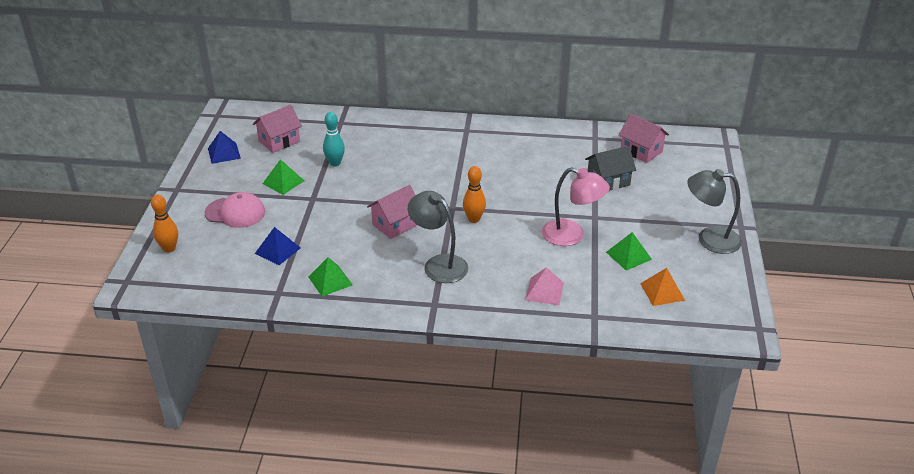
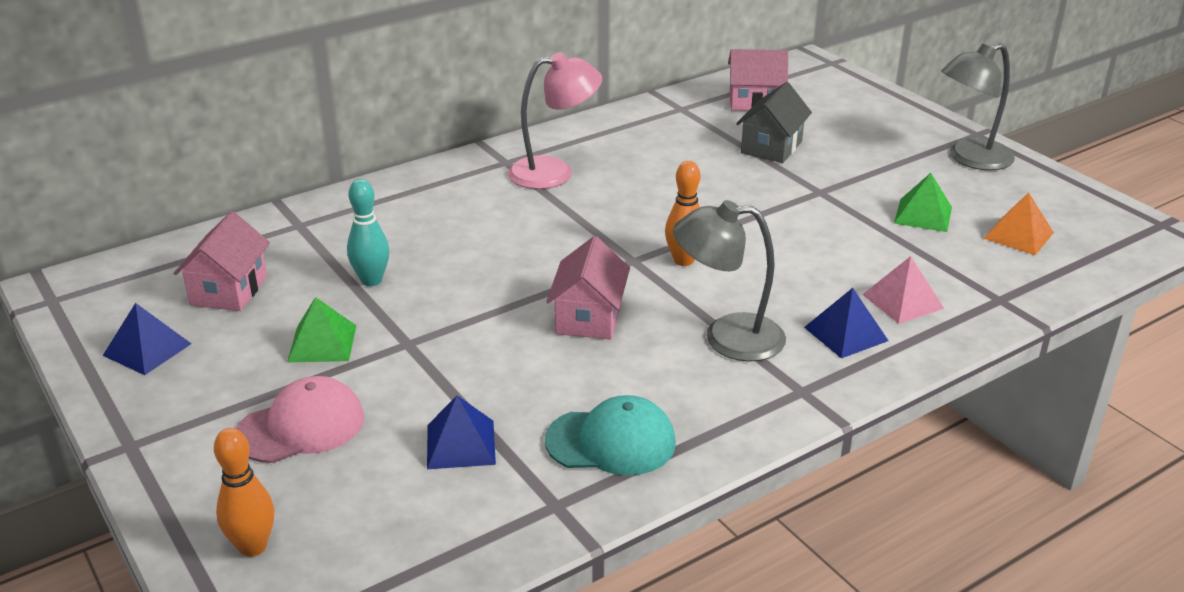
camera: 40 degrees left, 5 degrees down
(330, 281) = (611, 442): green pyramid -> turquoise cap
(493, 291) = (845, 334): none -> blue pyramid
(572, 236) = (829, 223): pink lamp -> pink lamp (554, 172)

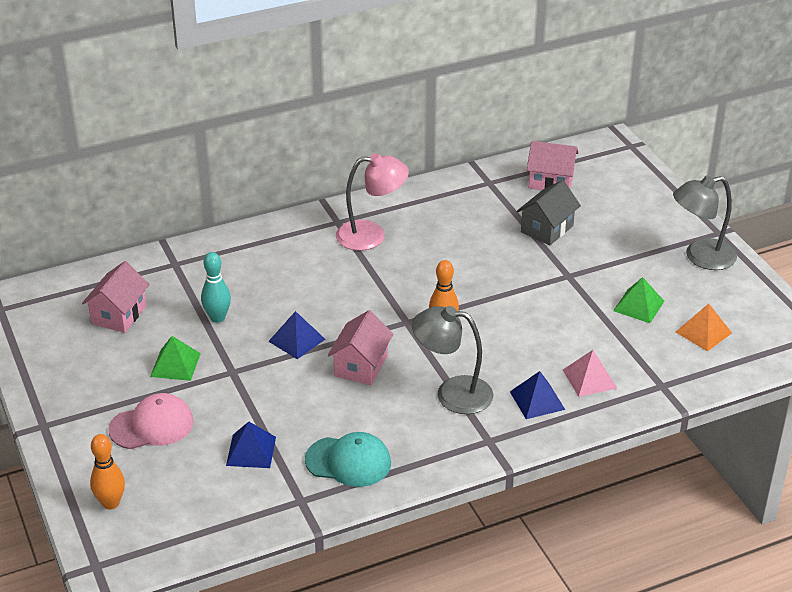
camera: 10 degrees right, 5 degrees up
(147, 349) = (60, 355): blue pyramid -> blue pyramid (297, 340)

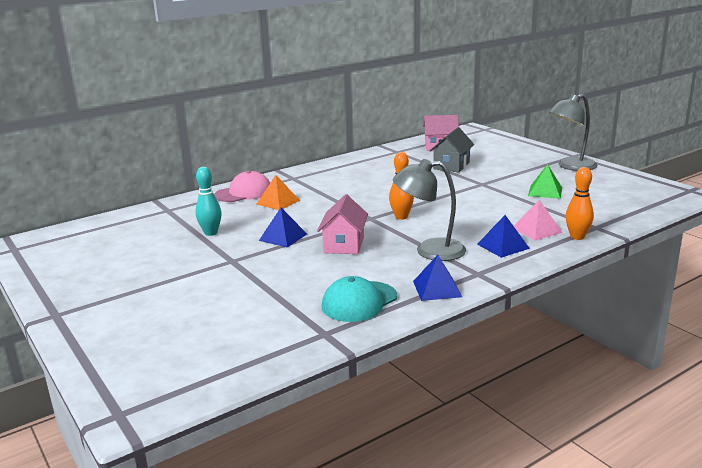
camera: 10 degrees left, 15 degrees down
(111, 503) = (130, 361): orange bowling pin -> orange bowling pin (577, 237)
(119, 315) = (123, 241): pink house -> none
(152, 425) = (164, 302): pink cap -> pink cap (244, 193)
(175, 364) = (179, 262): green pyramid -> none
(251, 451) = (264, 306): blue pyramid -> blue pyramid (437, 289)
(348, 461) = (359, 302): turquoise cap -> turquoise cap turned 135 degrees clockwise
(371, 235) = (322, 181): pink lamp -> none
(703, 332) = (604, 198): orange pyramid -> orange pyramid (278, 202)

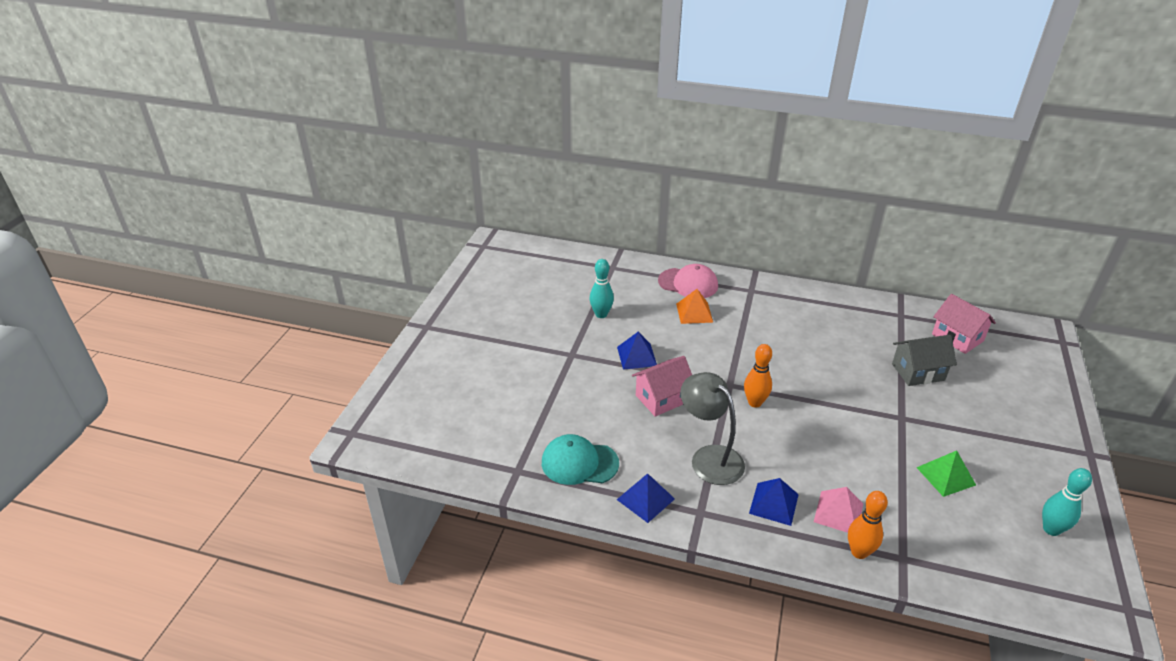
camera: 50 degrees right, 15 degrees up
(570, 166) = (1050, 466): grey lamp -> none
(616, 184) = (1051, 529): none -> turquoise bowling pin

